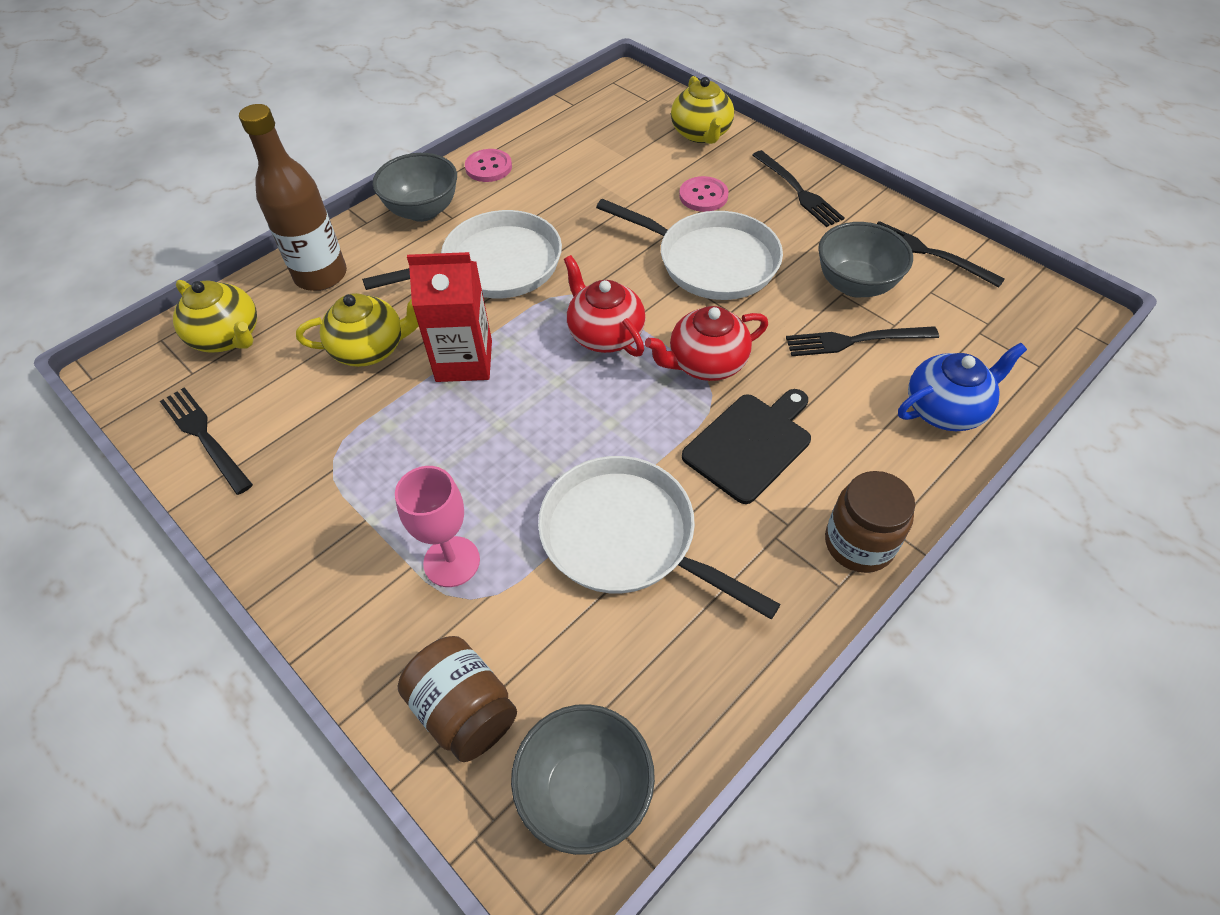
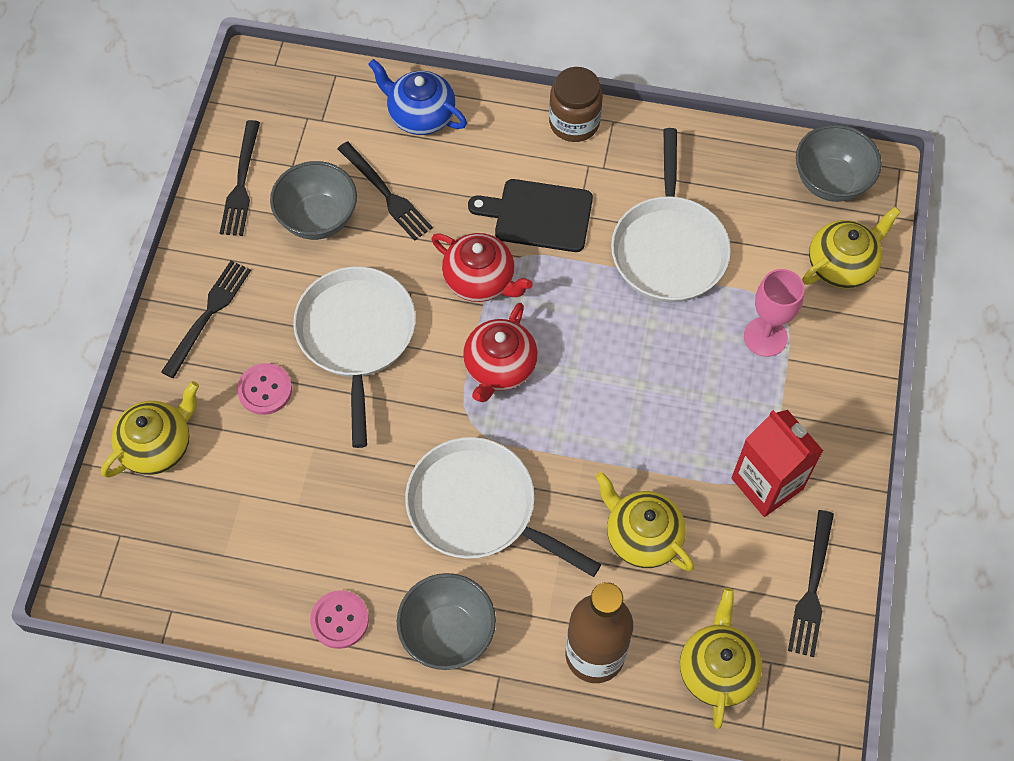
camera: 125 degrees left, 10 degrees up
(464, 361) = (601, 453): red carton -> red carton (767, 483)
(464, 710) = (842, 265): brown jar -> yellow teapot

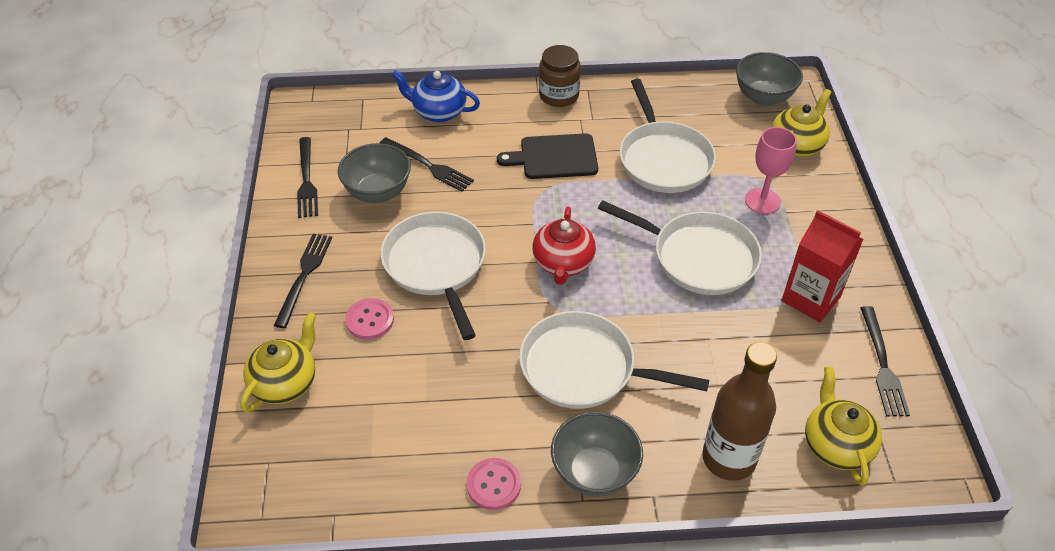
camera: 15 degrees left, 15 degrees down
(480, 280) = (525, 208): red teapot -> none
(642, 536) = (729, 358): yellow teapot -> none
(658, 397) = (698, 257): none -> white pan

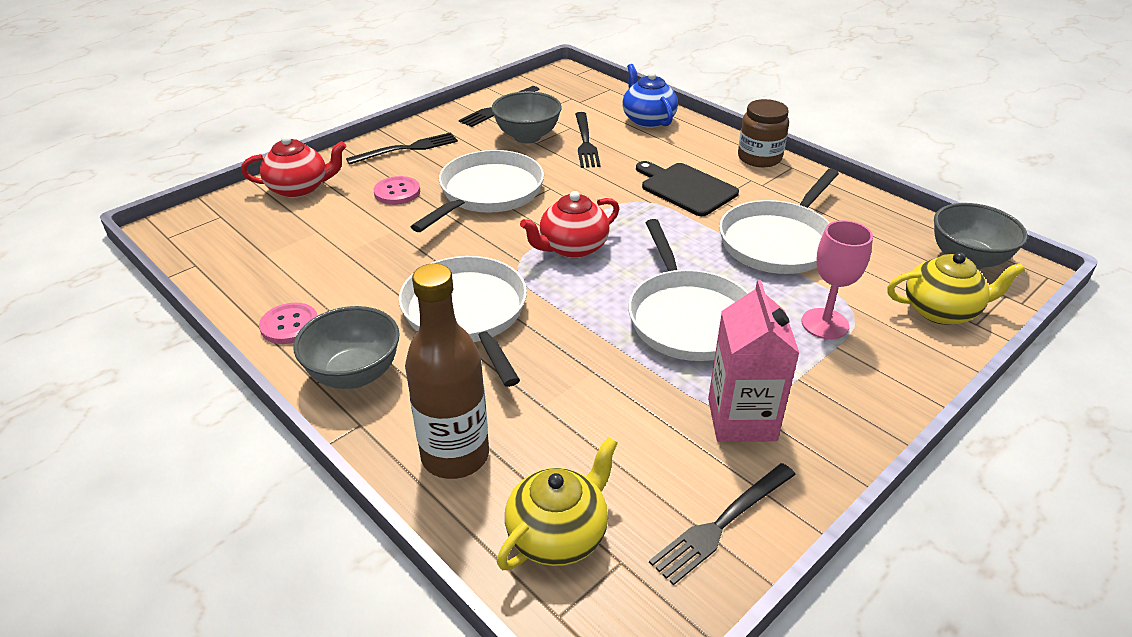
camera: 50 degrees right, 10 degrees down
(285, 383) = (299, 188): yellow teapot -> red teapot
(811, 298) = (741, 419): red carton -> pink carton

